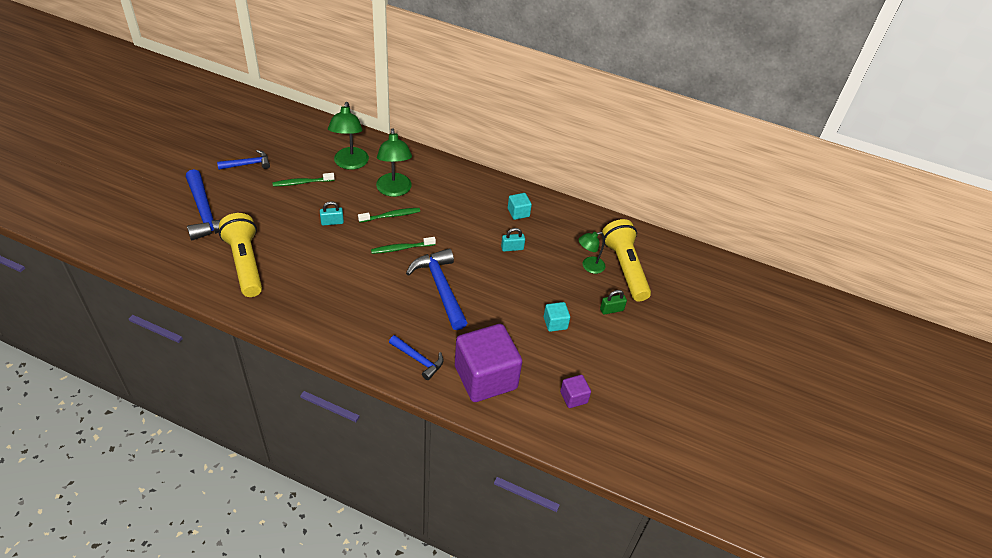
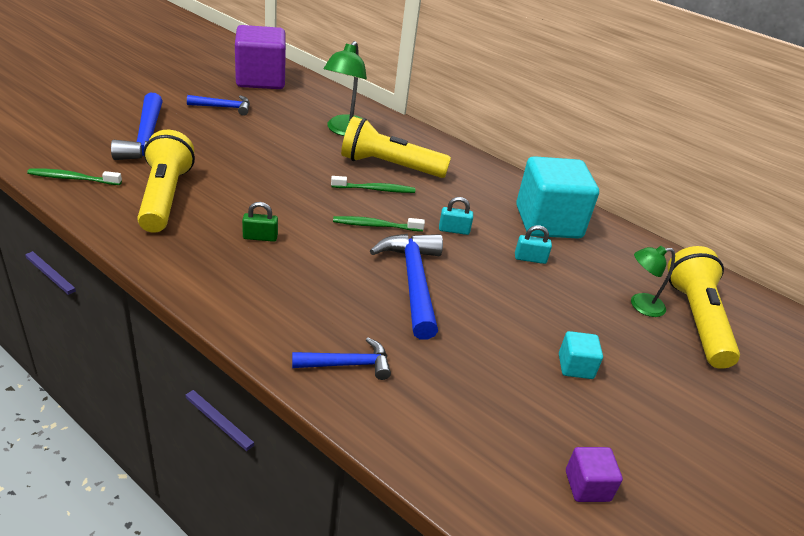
camera: 15 degrees right, 10 degrees down
(302, 183) = (278, 136): green toothbrush -> green toothbrush (73, 178)
(332, 222) = (297, 180): turquoise padlock -> turquoise padlock (454, 230)
(394, 190) = (389, 166): green lamp -> yellow flashlight
(418, 359) = (347, 364): blue hammer -> blue hammer turned 60 degrees counterclockwise
(485, 377) = (445, 416): purple cube -> purple cube (260, 79)
(518, 212) = (548, 222): turquoise cube -> turquoise cube, size x2.30
(611, 310) = (669, 370): green padlock -> green padlock (260, 237)

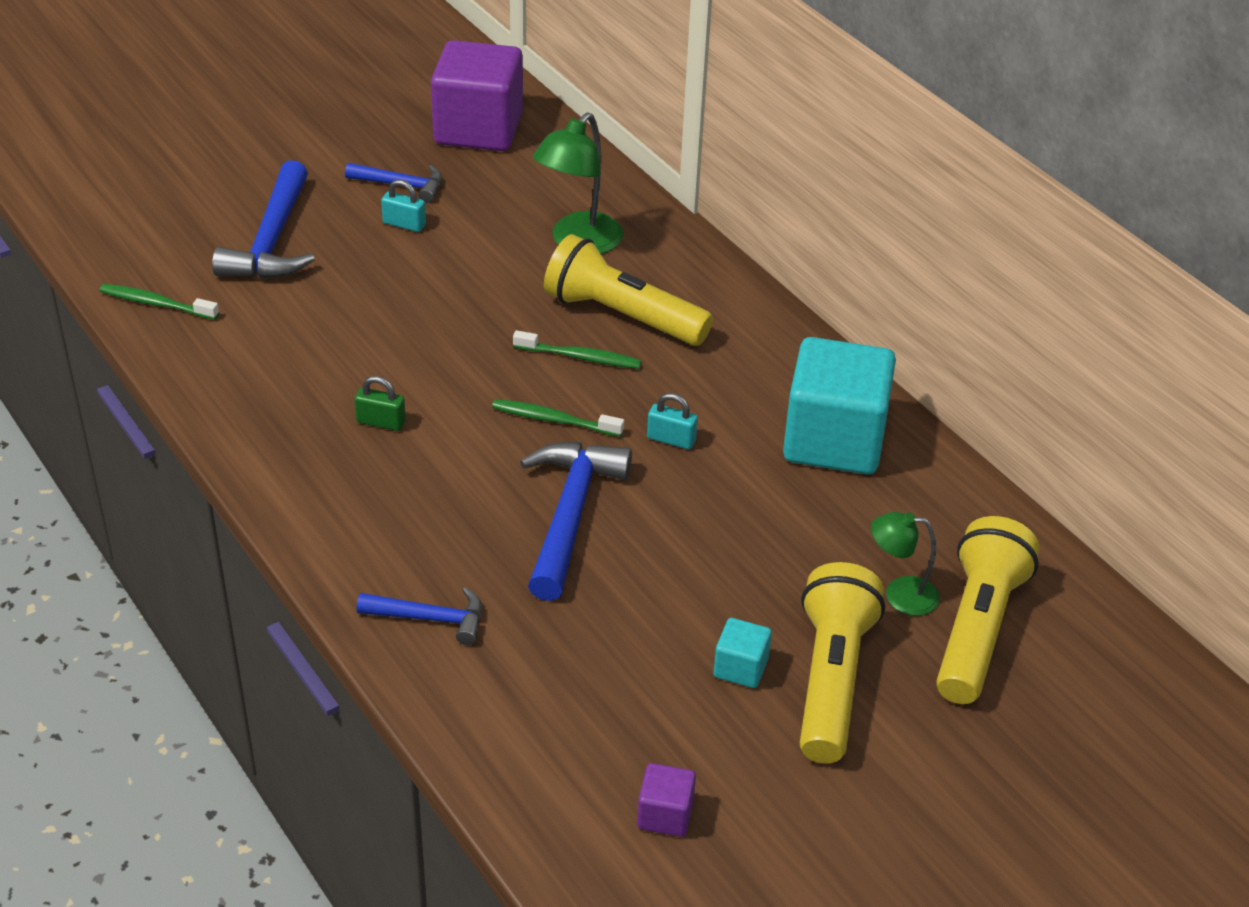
camera: 20 degrees right, 5 degrees up
(165, 197) = (271, 344): yellow flashlight -> yellow flashlight (831, 680)
(530, 258) = (767, 499): turquoise padlock -> turquoise padlock (404, 224)

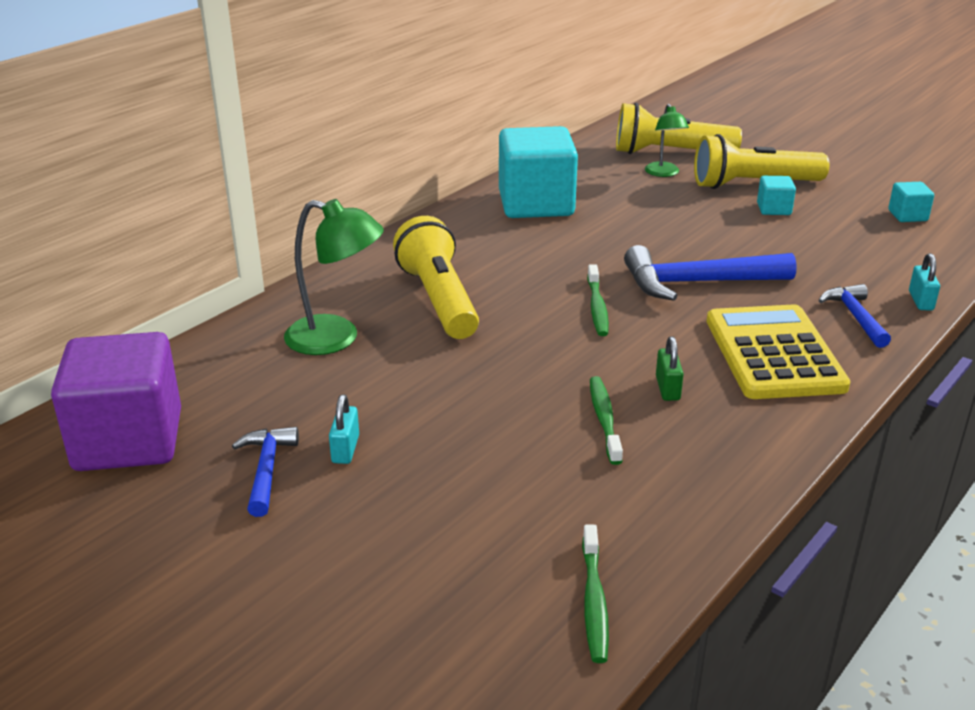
camera: 105 degrees left, 10 degrees down
(272, 240) = (419, 541): blue hammer -> none
(396, 519) = (774, 353): none -> yellow calculator
(580, 357) = (508, 309): green toothbrush -> green toothbrush (604, 419)
(622, 316) = (439, 300): yellow flashlight -> yellow flashlight turned 150 degrees clockwise
(665, 815) = (907, 216): purple cube -> turquoise cube
(671, 439) = (581, 258): turquoise padlock -> turquoise padlock (921, 301)

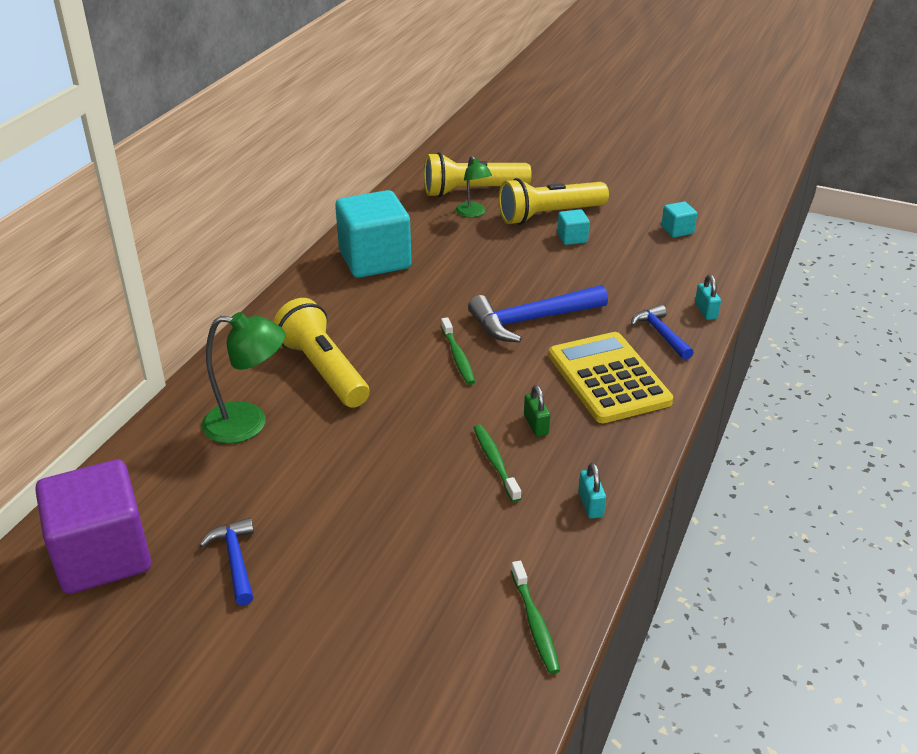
camera: 15 degrees left, 5 degrees up
(345, 449) = (295, 528): turquoise padlock -> turquoise padlock (590, 504)

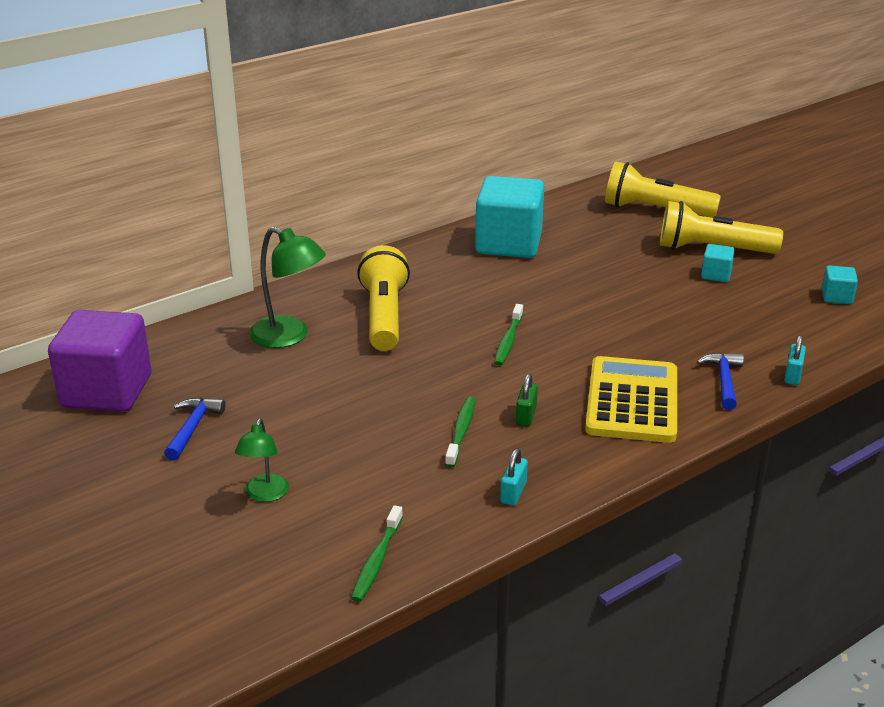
camera: 30 degrees right, 5 degrees down
(473, 213) = (637, 229): green lamp -> green lamp (264, 495)
(531, 320) = (606, 332): blue hammer -> none

